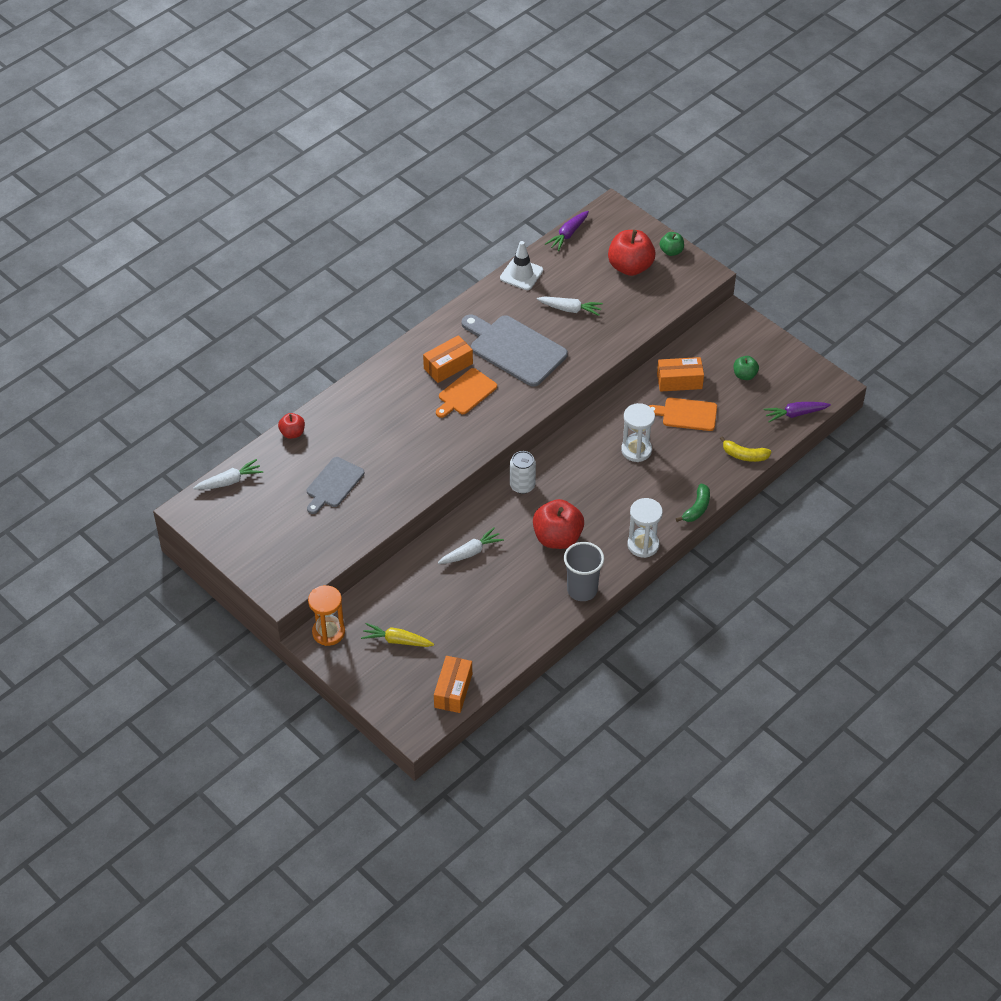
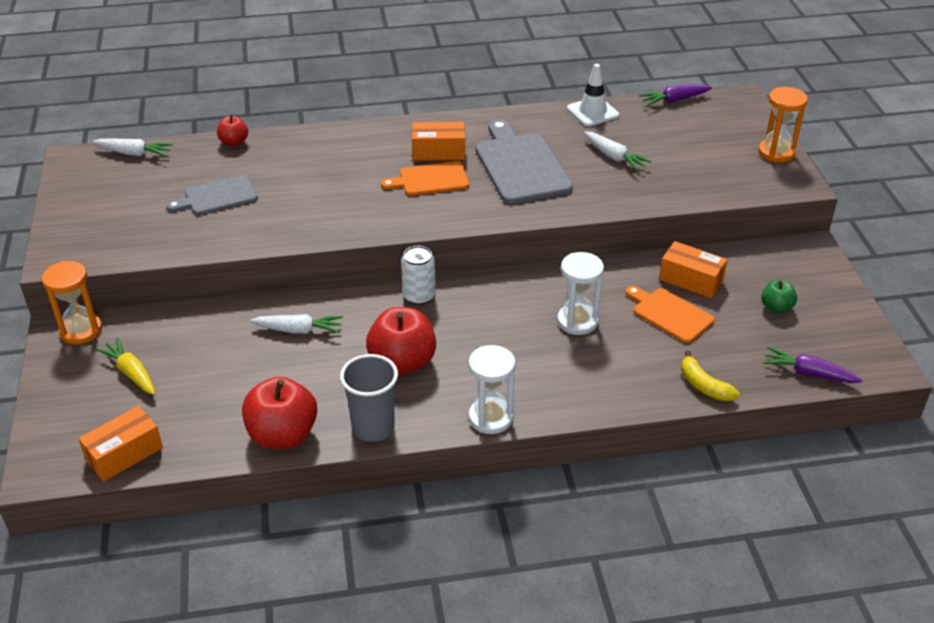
camera: 35 degrees right, 10 degrees down
(630, 267) = (716, 148): red apple -> red apple (282, 435)
(671, 251) = (776, 152): green apple -> orange hourglass
(697, 508) = (593, 412): green banana -> none

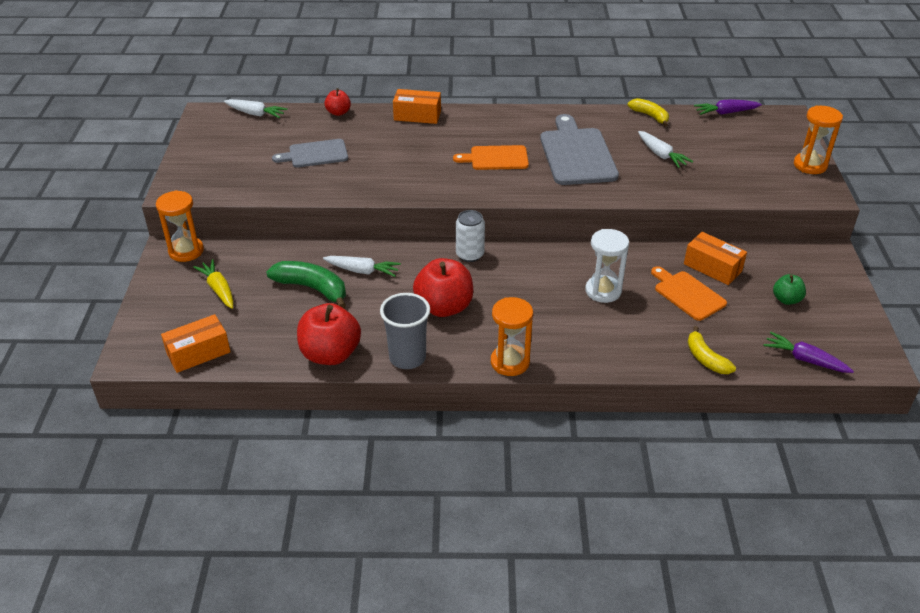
camera: 10 degrees right, 0 degrees up
(244, 358) = (312, 288): none -> green banana
(438, 152) = (508, 136): orange box -> orange box (417, 115)
(490, 418) = (510, 362): white hourglass -> orange hourglass
(592, 112) = (650, 116): white traffic cone -> yellow banana

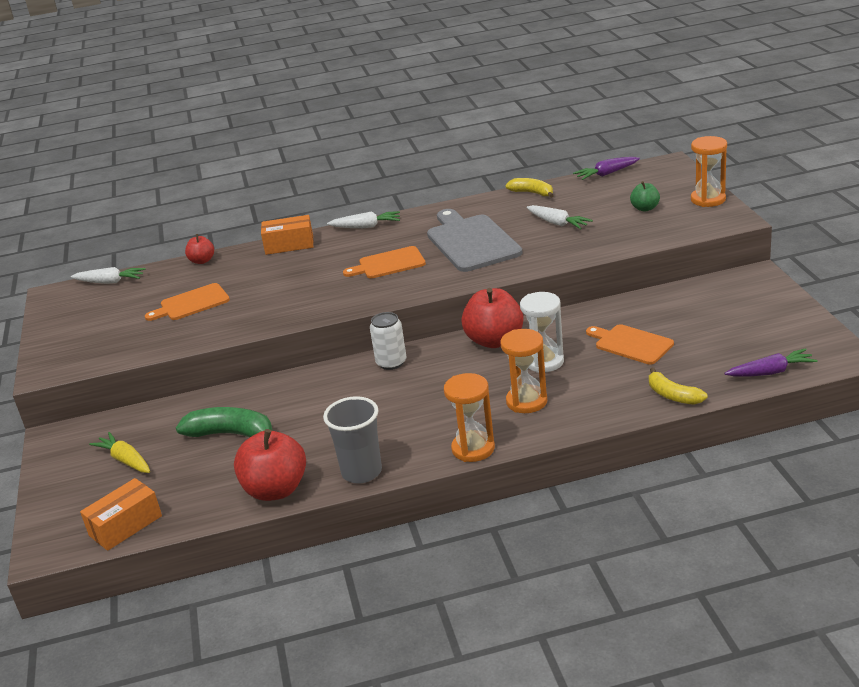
camera: 10 degrees left, 10 degrees down
(186, 251) = (74, 433): orange hourglass -> orange hourglass (526, 401)
(315, 154) = (191, 303): grey cutting board -> orange cutting board
(362, 271) = (281, 405): white carrot -> white carrot (366, 226)
(444, 307) = (383, 416): red apple -> red apple (494, 340)
(712, 267) = (646, 315): orange box -> none
(786, 299) = (731, 325): green apple -> green apple (645, 208)
(805, 359) = (771, 372): purple carrot -> purple carrot turned 150 degrees clockwise

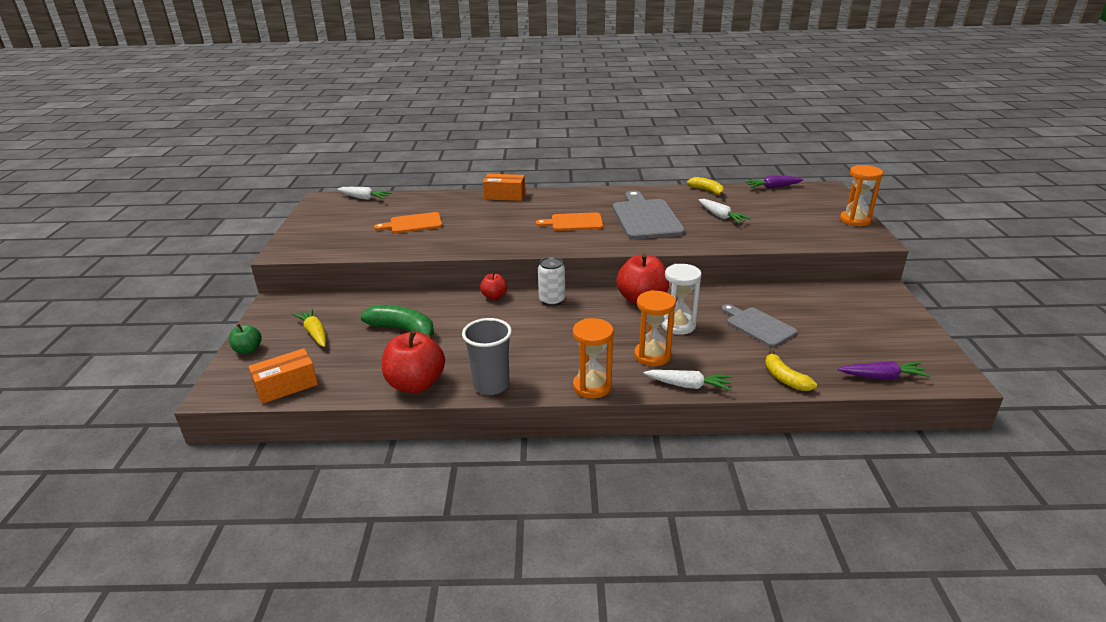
camera: 10 degrees right, 0 degrees up
(202, 261) = (436, 195): red apple -> red apple (494, 296)
(366, 226) = (568, 193): white carrot -> white carrot (688, 386)
(631, 344) = (758, 326): orange cutting board -> grey cutting board
(645, 208) = (798, 218): green apple -> green apple (248, 350)

